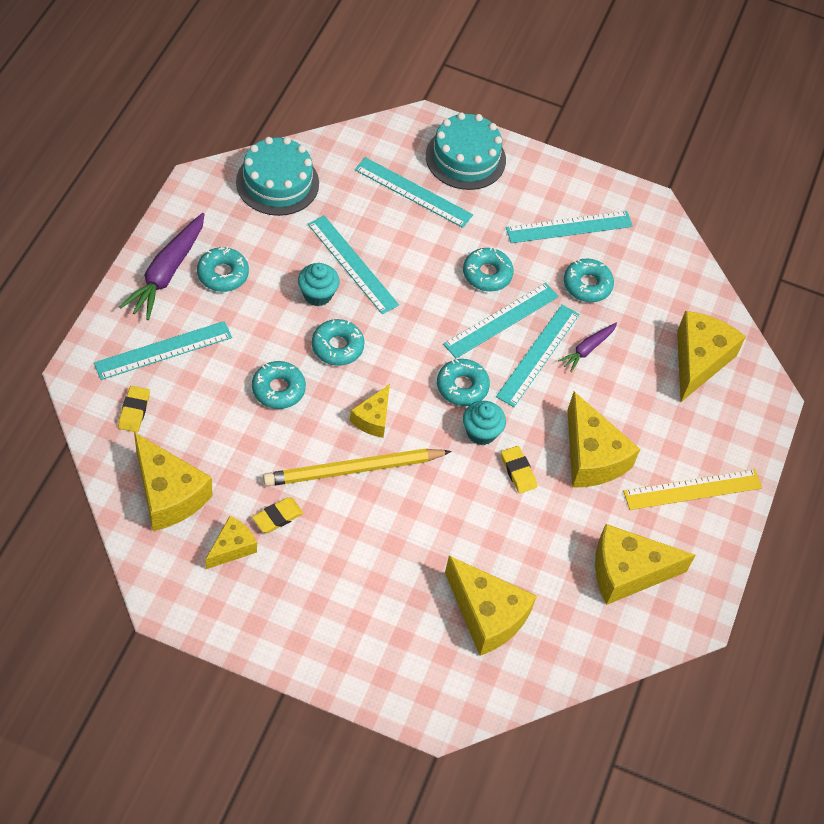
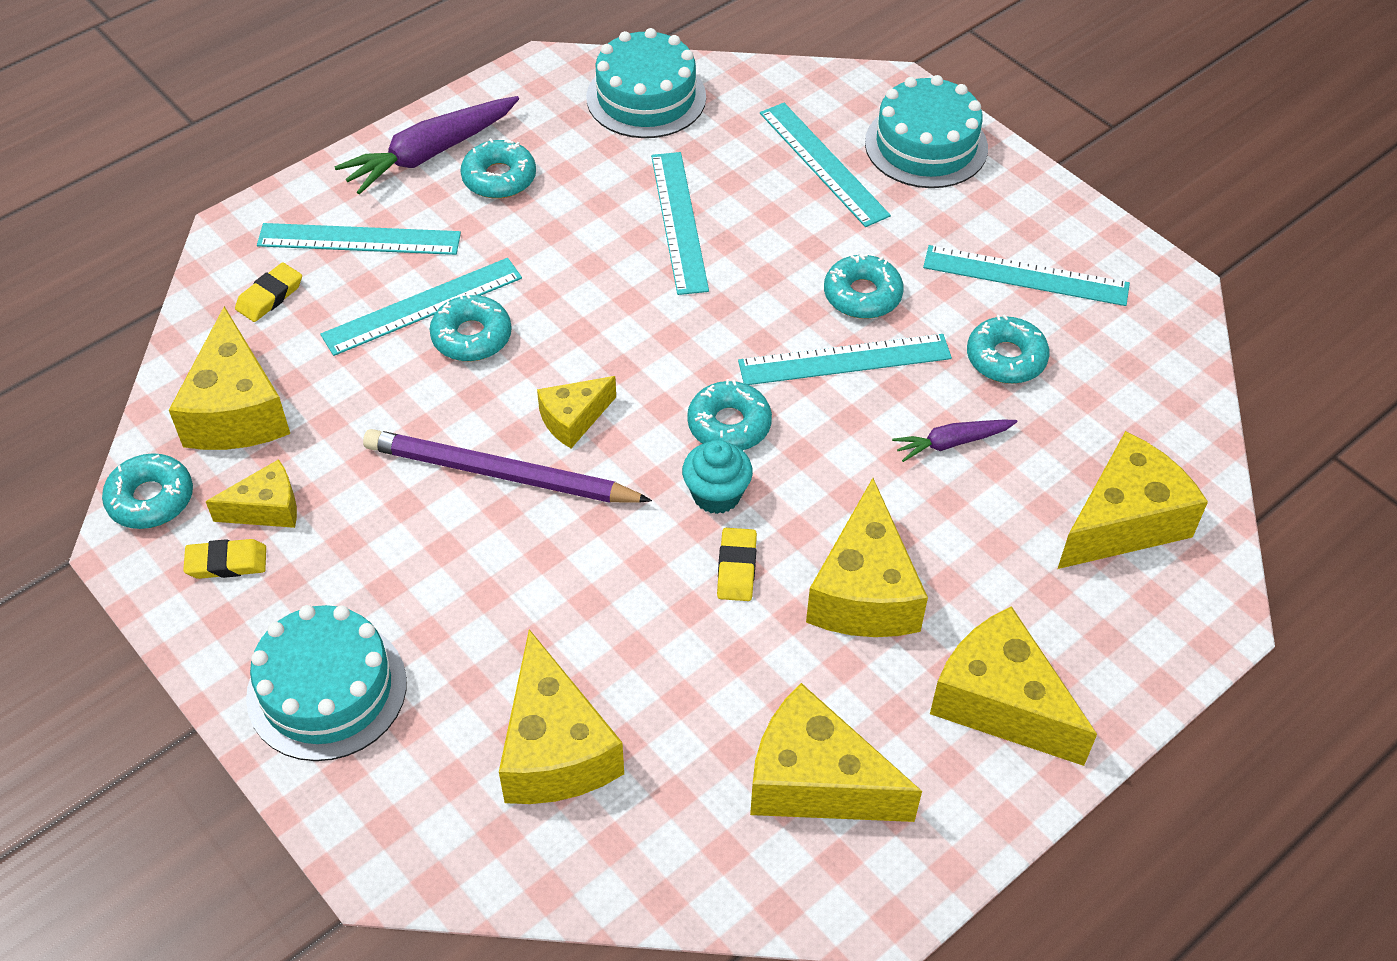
camera: 35 degrees right, 5 degrees down
(277, 517) = (354, 494): yellow eraser -> yellow eraser (226, 562)
(317, 294) = (606, 242): turquoise cupcake -> none
(337, 347) = (588, 313): turquoise donut -> turquoise donut (151, 499)
(342, 638) = (327, 689): none -> turquoise cake
(353, 470) = (500, 474): yellow pencil -> purple pencil
(538, 355) = (870, 424): turquoise ruler -> turquoise ruler (422, 306)
(692, 489) = (1000, 702): yellow ruler -> yellow cheese

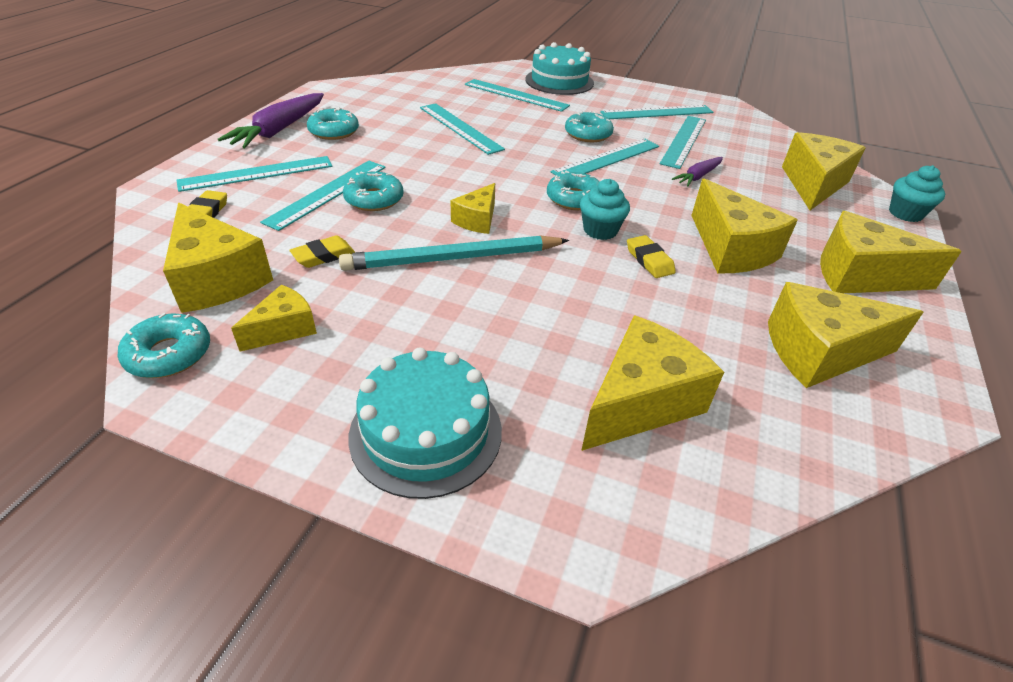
camera: 30 degrees left, 10 degrees down
(226, 562) = (270, 375): yellow eraser -> yellow eraser (323, 255)
(500, 474) = (453, 259): purple pencil -> turquoise pencil
(555, 749) = (640, 401): yellow cheese -> yellow cheese turned 90 degrees counterclockwise
(646, 97) = (396, 89): turquoise cake -> none
(1006, 358) = (684, 141): turquoise donut -> turquoise ruler
(1208, 630) = (905, 213): none -> turquoise cupcake

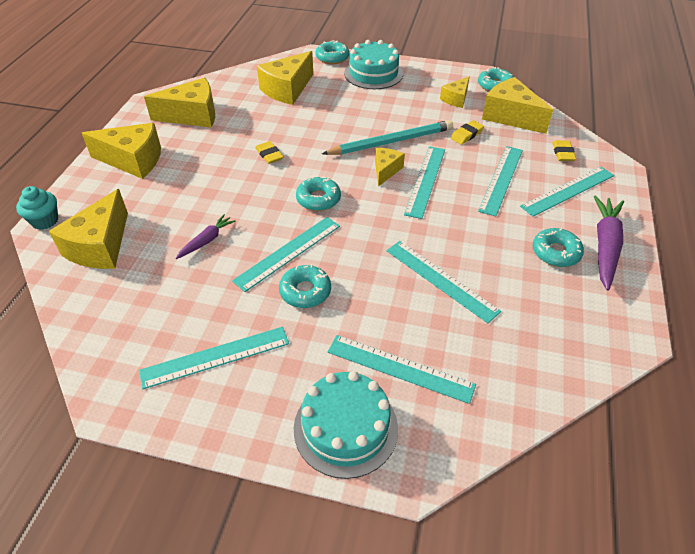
camera: 175 degrees right, 5 degrees up
(374, 199) = (465, 178): turquoise donut -> turquoise donut (332, 57)
(600, 230) = (299, 173): turquoise cupcake -> none
(684, 141) = (201, 297): turquoise ruler -> turquoise ruler (425, 181)
(731, 249) = (211, 169): yellow cheese -> none

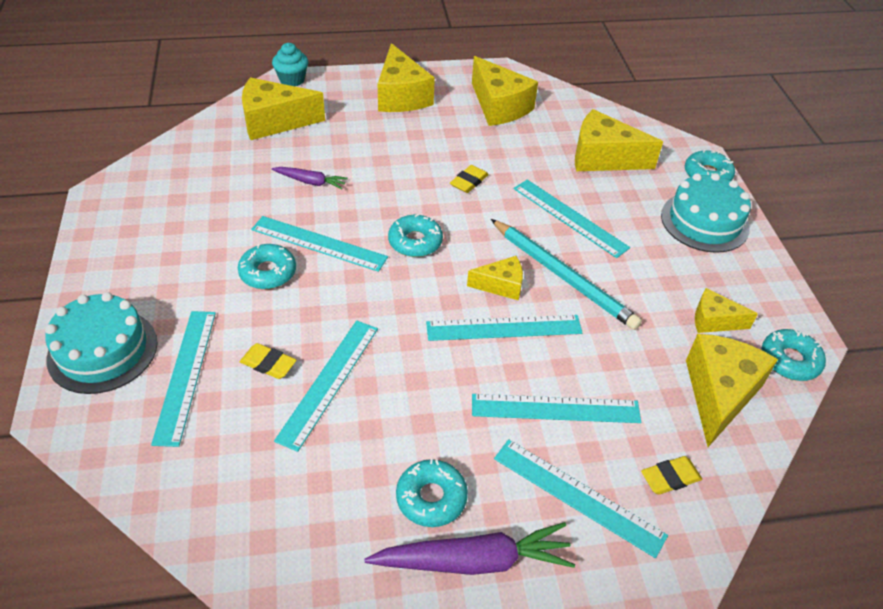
camera: 65 degrees right, 0 degrees up
(215, 357) = (165, 237): turquoise ruler -> turquoise ruler (569, 217)
(466, 135) = (634, 350): yellow eraser -> yellow eraser (268, 364)

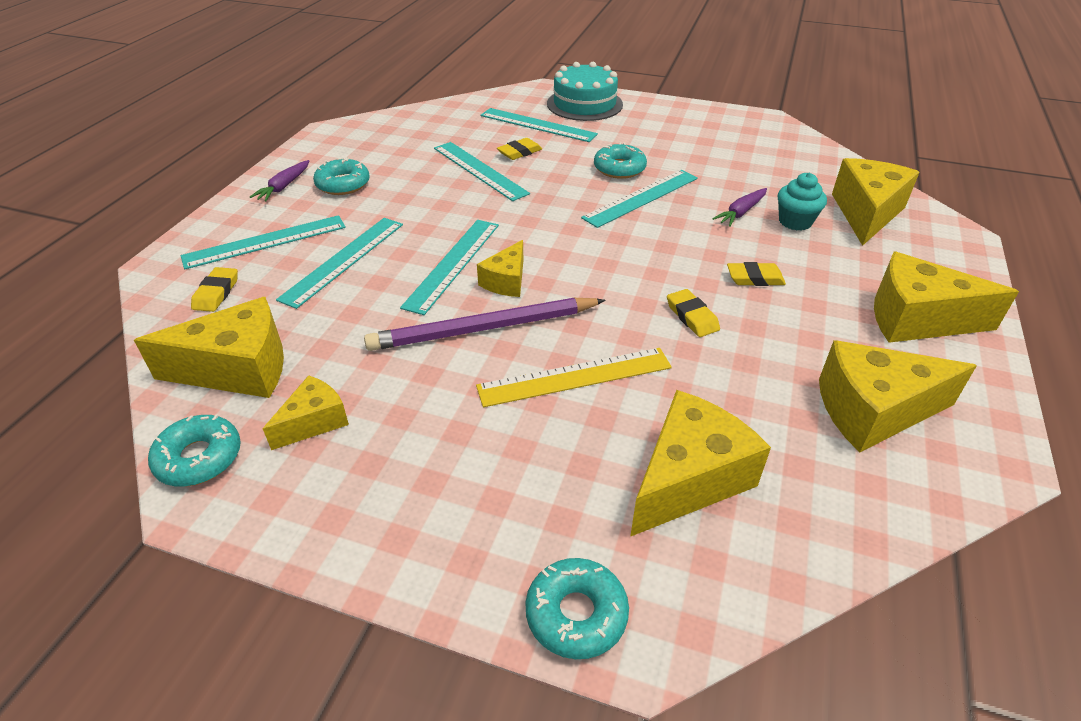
camera: 120 degrees right, 5 degrees down
(292, 80) = (965, 242): turquoise cupcake -> turquoise cupcake (795, 221)
(402, 162) = (755, 278): none -> yellow eraser
(415, 242) = (608, 249): turquoise donut -> none
(472, 560) = (284, 186): purple carrot -> purple carrot, size x0.56
(563, 276) = (484, 329): turquoise pencil -> purple pencil
(569, 217) = (575, 377): turquoise ruler -> yellow ruler
(704, 221) = (471, 527): turquoise cake -> none
(719, 394) = (238, 369): yellow cheese -> yellow cheese turned 60 degrees counterclockwise

